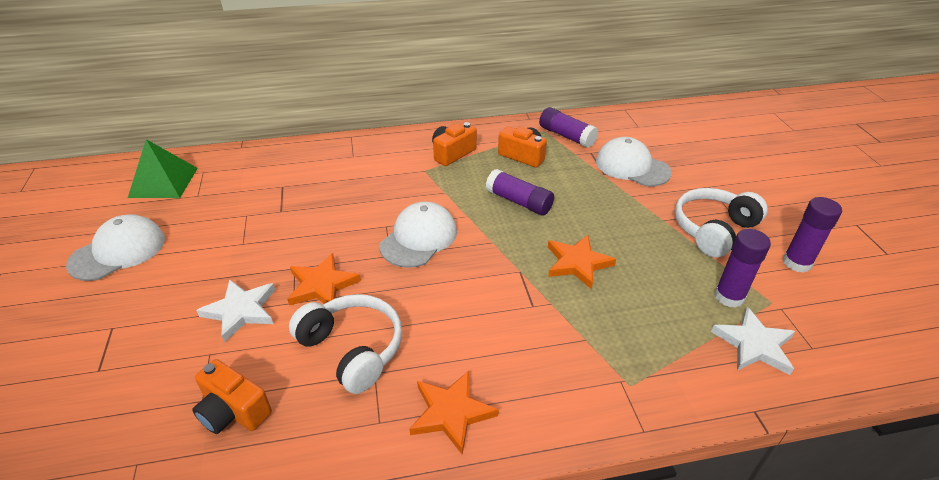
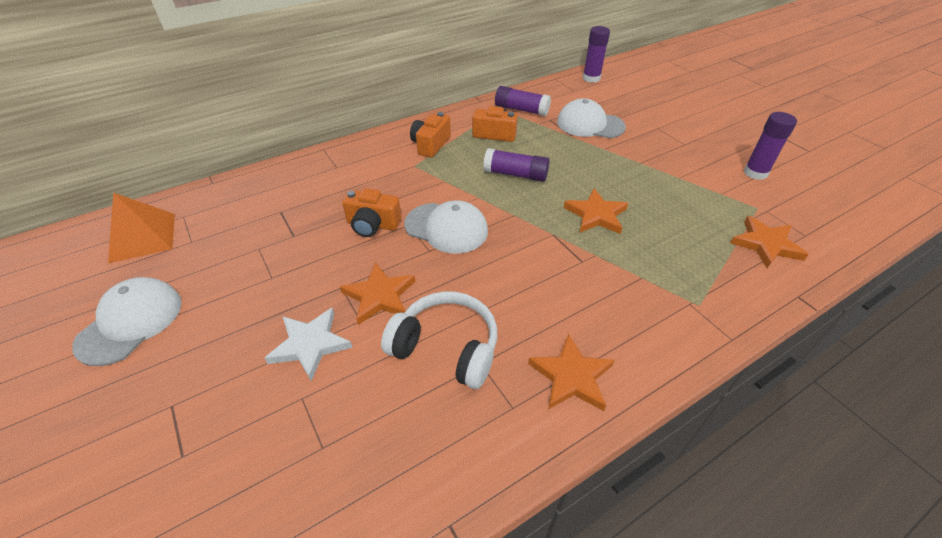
camera: 20 degrees left, 5 degrees up
(163, 182) = (142, 237): green pyramid -> orange pyramid
(233, 411) = (363, 447): orange camera -> orange camera (372, 225)
(419, 238) = (446, 228): white cap -> white cap turned 105 degrees clockwise
(713, 230) = (682, 161): white headphones -> none
(729, 296) = (725, 211): purple glue stick -> purple glue stick (591, 78)
(754, 345) = (766, 244): white star -> orange star

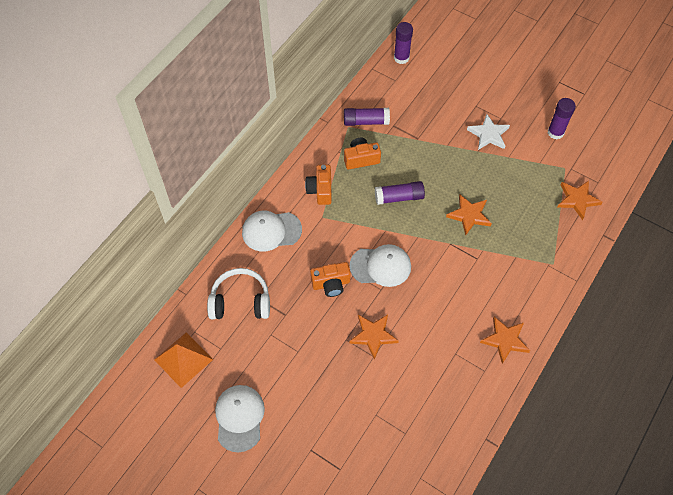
camera: 25 degrees left, 15 degrees up
(310, 344) = (357, 383): white star -> white star (488, 134)
(446, 347) = (432, 352): white headphones -> white headphones (240, 301)
(590, 124) = (426, 120): white cap -> white cap (271, 231)

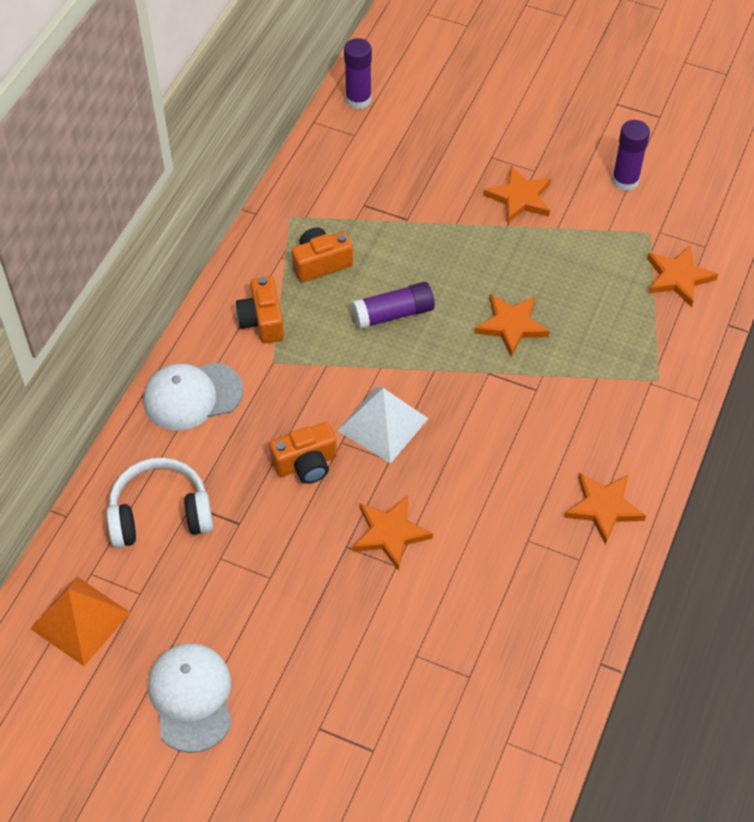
camera: 10 degrees left, 5 degrees down
(366, 121) = (318, 205): purple glue stick -> none
(380, 266) = (382, 424): white cap -> white pyramid
(488, 134) = (519, 198): white star -> orange star

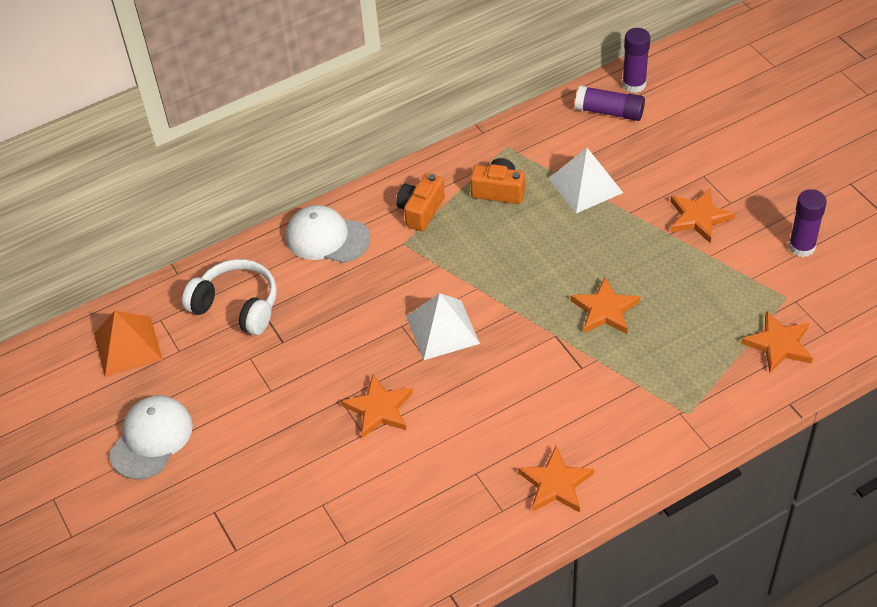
camera: 40 degrees right, 5 degrees down
(306, 464) = (363, 327): orange camera -> none
(393, 314) = (520, 254): purple glue stick -> purple glue stick (609, 112)
(395, 218) = (585, 185): none -> white pyramid

